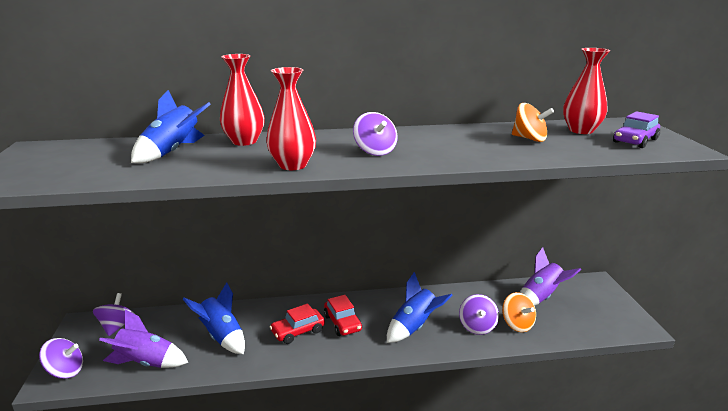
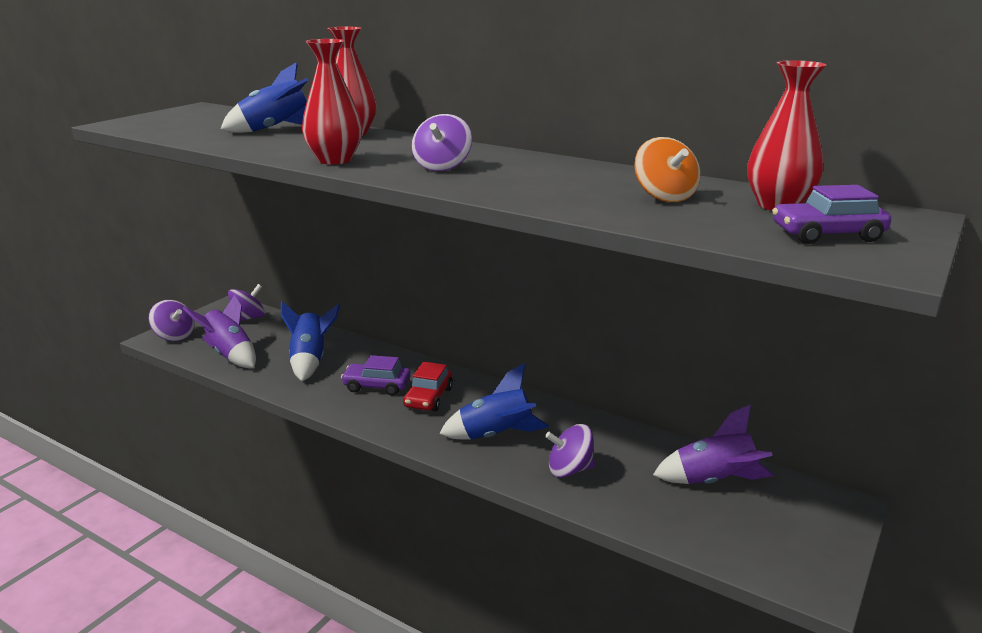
camera: 40 degrees right, 0 degrees up
(298, 331) = (377, 386): red car -> purple car
(477, 326) = (569, 470): purple spinning top -> purple spinning top turned 45 degrees clockwise
(517, 324) = (625, 492): orange spinning top -> none

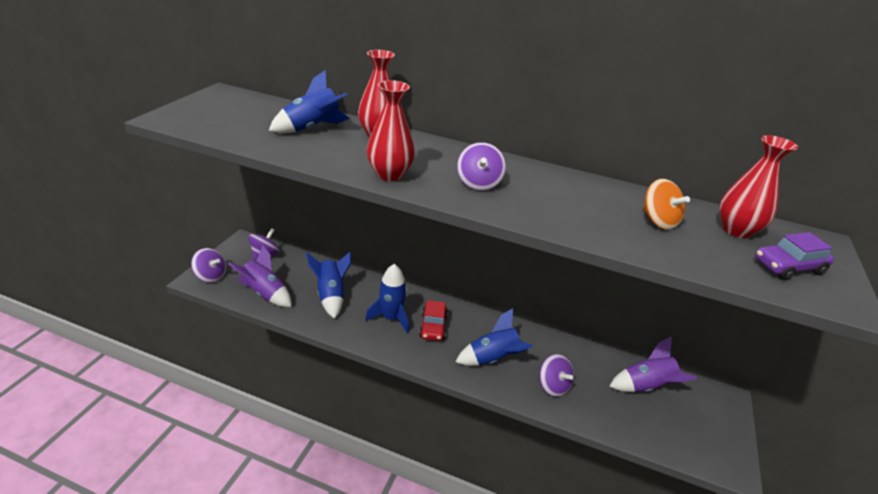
camera: 15 degrees left, 10 degrees up
(377, 386) = (391, 318): purple car -> blue rocket
(569, 470) = (553, 386): purple spinning top -> purple spinning top turned 105 degrees counterclockwise

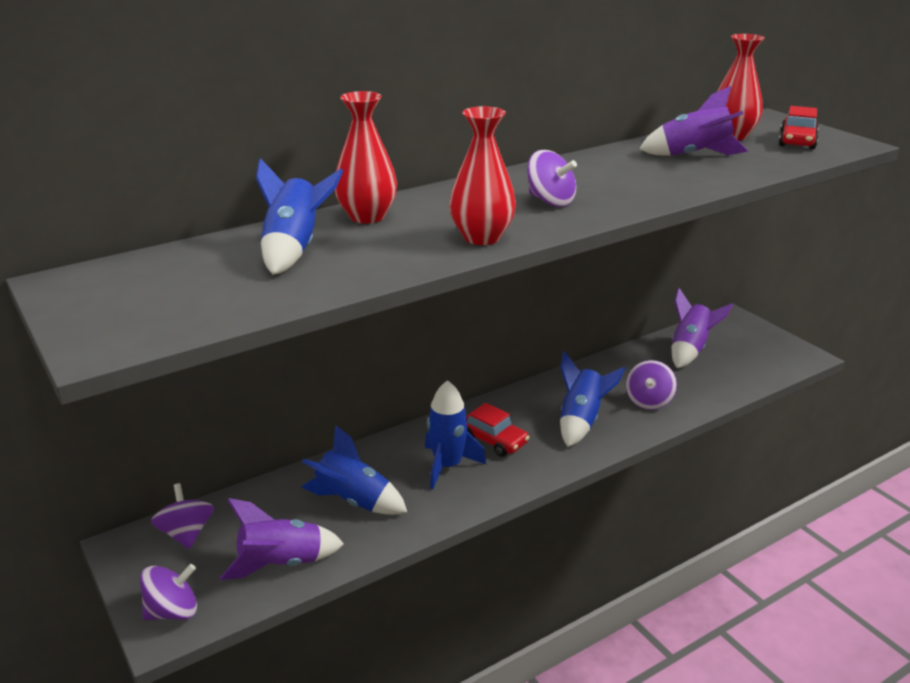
camera: 50 degrees left, 5 degrees down
(553, 386) = (648, 401): purple spinning top -> purple spinning top turned 105 degrees clockwise
(658, 221) = (694, 156): orange spinning top -> purple rocket
(788, 267) = (797, 141): purple car -> red car

